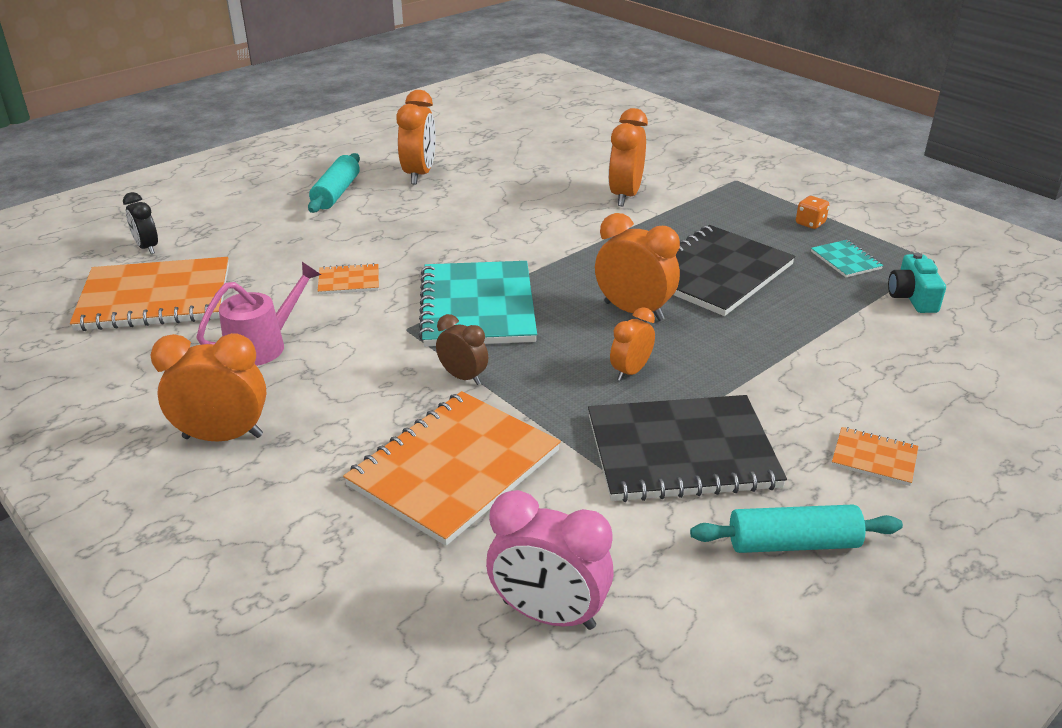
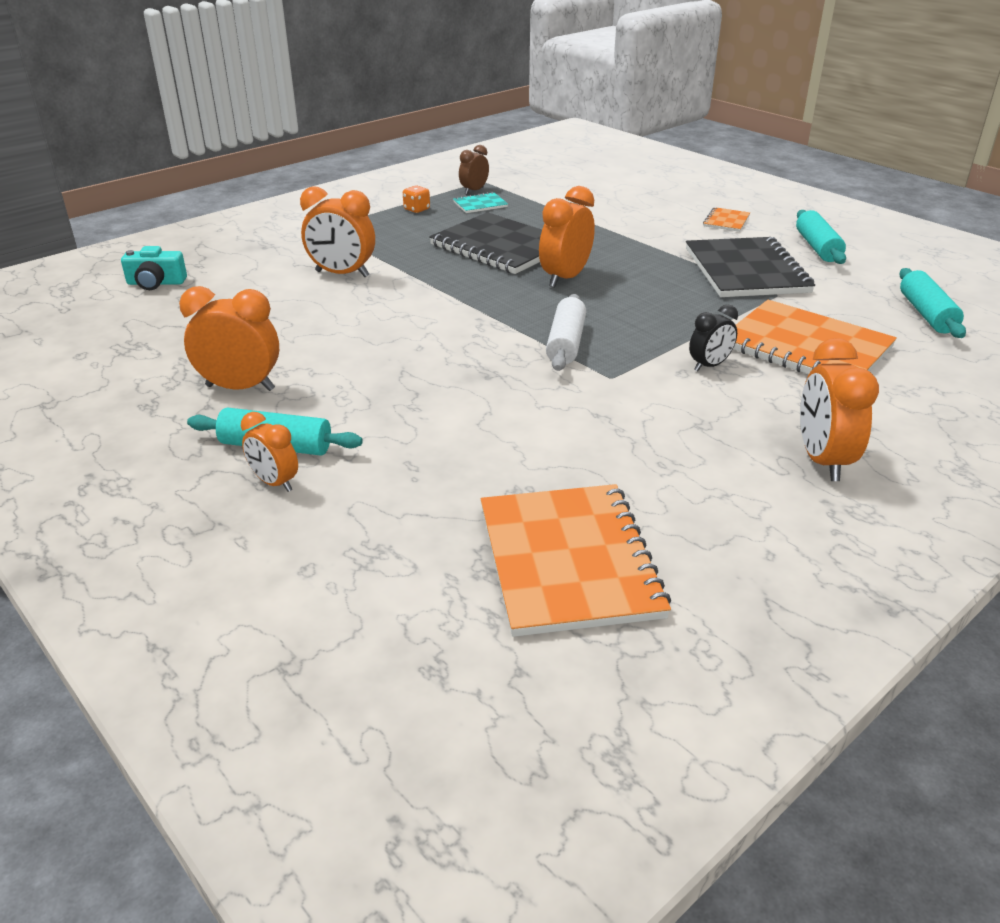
camera: 90 degrees left, 0 degrees up
(147, 248) = (420, 601): black clock -> black clock (709, 366)
(264, 345) = (660, 457): pink watering can -> none
(349, 281) = (518, 416): orange notebook -> none
(463, 377) = (684, 347): brown clock -> brown clock (474, 191)
(477, 307) = (566, 343): turquoise notebook -> white rolling pin
(548, 614) = (926, 314): pink clock -> turquoise rolling pin
(630, 371) = (654, 282): orange clock -> orange clock (274, 483)
(912, 297) = (534, 192): turquoise camera -> turquoise camera (156, 283)

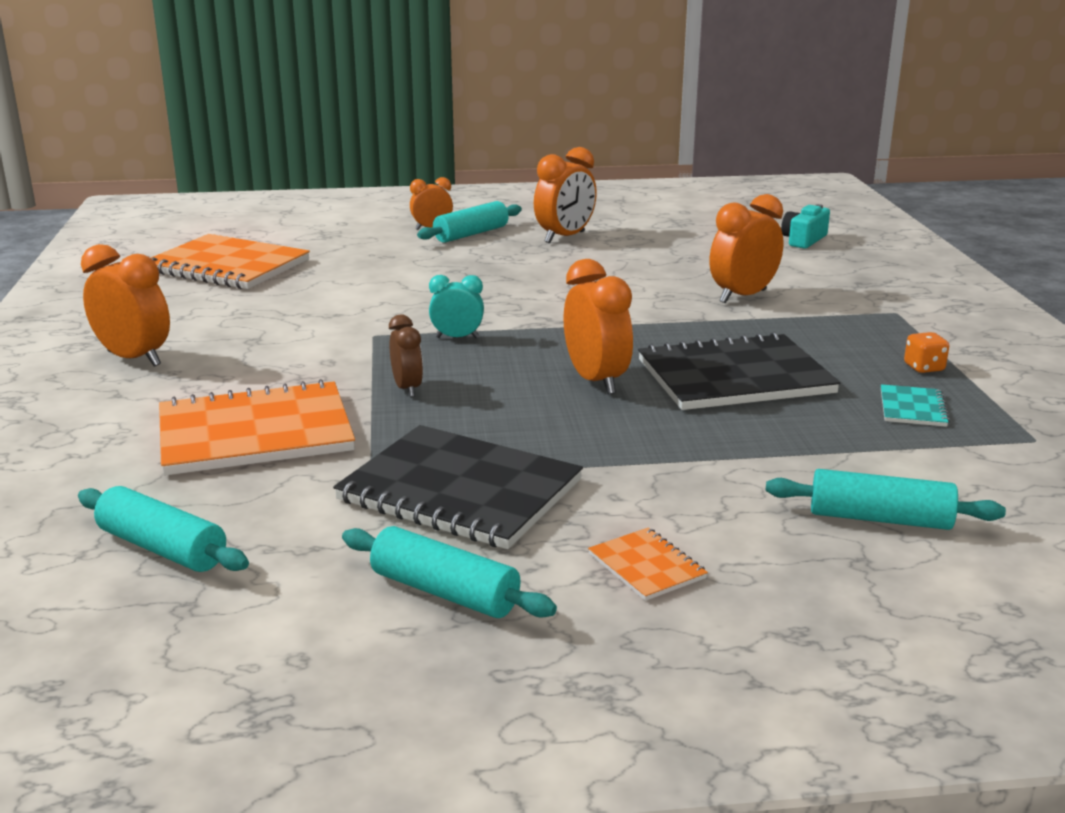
camera: 125 degrees right, 10 degrees down
(474, 191) = (984, 421): brown clock -> brown clock (407, 388)
(566, 343) = (457, 337): white rolling pin -> turquoise clock
(611, 194) = (879, 518): none -> turquoise rolling pin
(709, 366) = (316, 376): black clock -> none

